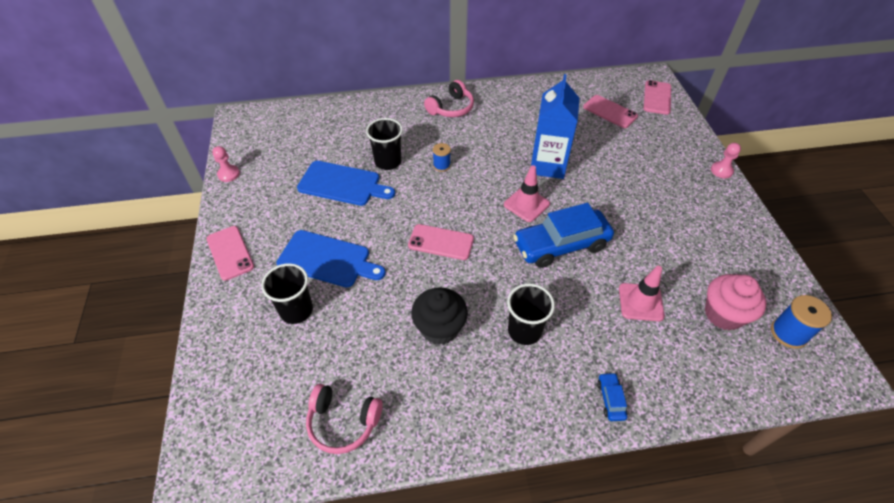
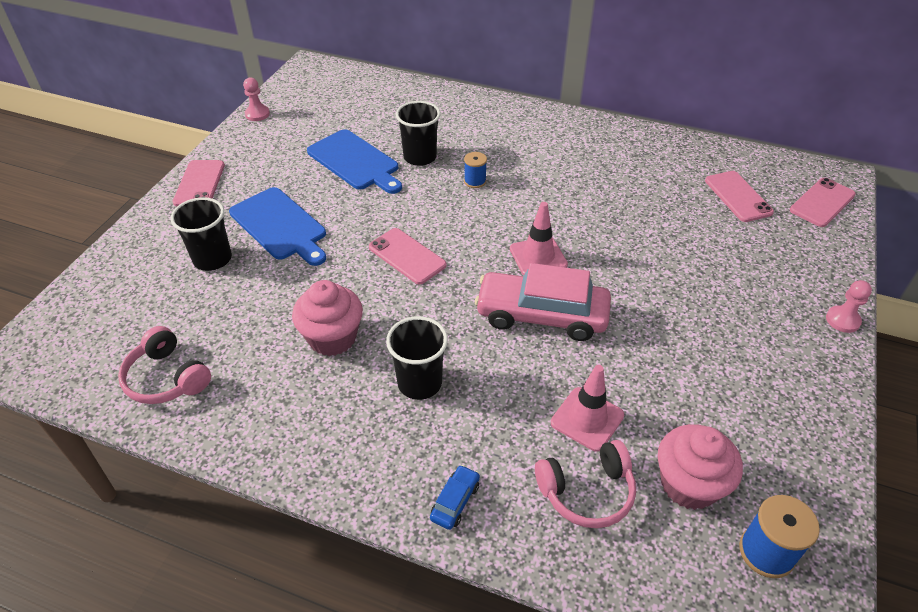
camera: 30 degrees right, 5 degrees down
(439, 328) = (332, 338): black cupcake -> pink cupcake
(451, 108) = (537, 127): pink headphones -> pink headphones (587, 492)
(548, 165) = (601, 226): blue carton -> none
(561, 245) = (541, 315): blue car -> pink car

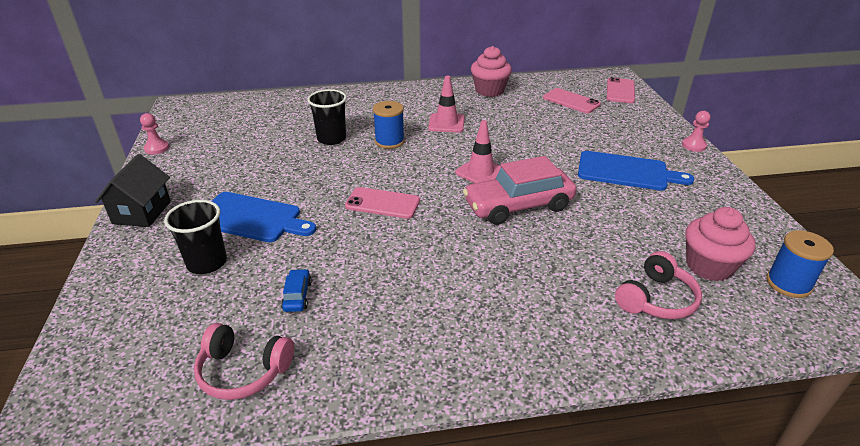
camera: 30 degrees left, 10 degrees down
(199, 183) = (142, 212): pink phone -> black house
(332, 338) = (373, 279): pink cupcake -> pink cupcake (489, 91)
(355, 162) = (279, 156): blue cutting board -> blue cutting board (626, 172)
(419, 383) = (474, 281): black cup -> none
(455, 501) = (578, 348): blue car -> blue car (297, 296)
(475, 181) = (389, 141): blue spool -> blue spool, size x1.57
(587, 419) = (611, 255): pink traffic cone -> pink traffic cone (446, 123)

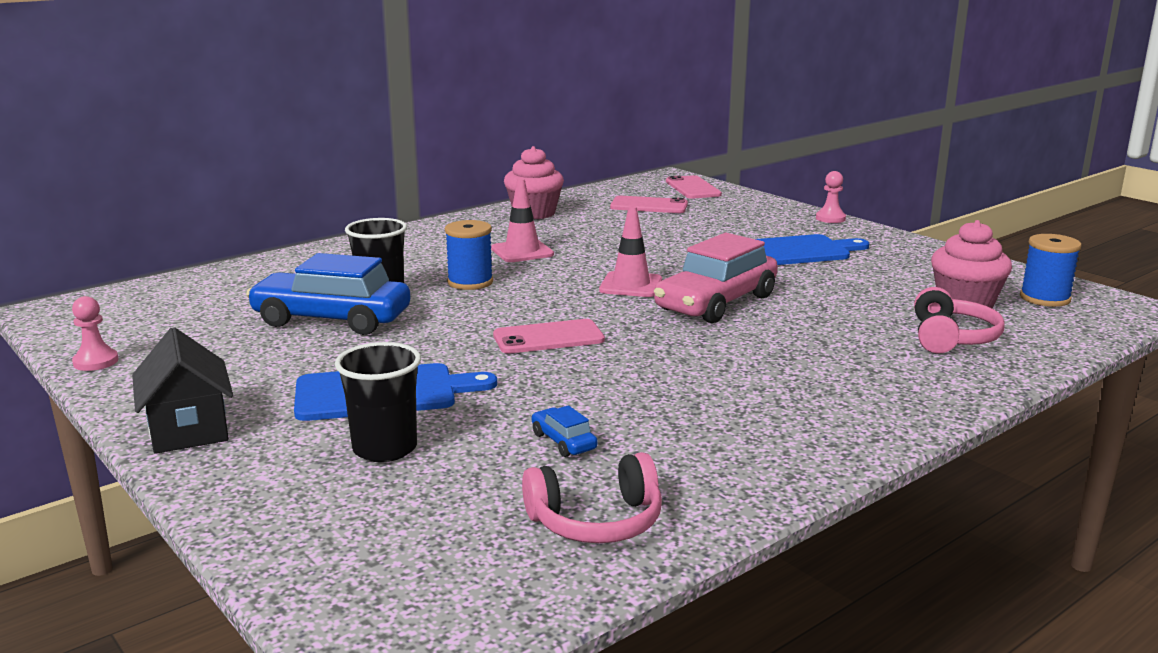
camera: 30 degrees left, 15 degrees down
(288, 151) = (332, 319): none -> blue car

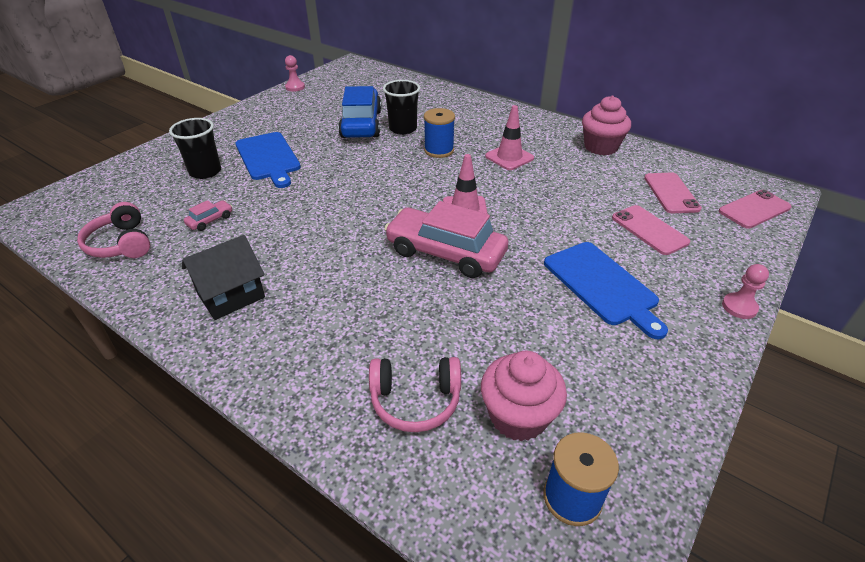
camera: 75 degrees right, 20 degrees up
(188, 430) = (226, 123): black house -> black house (231, 296)
(548, 338) = (355, 192): pink phone -> pink phone (649, 230)
(563, 441) = (210, 220): blue car -> pink car

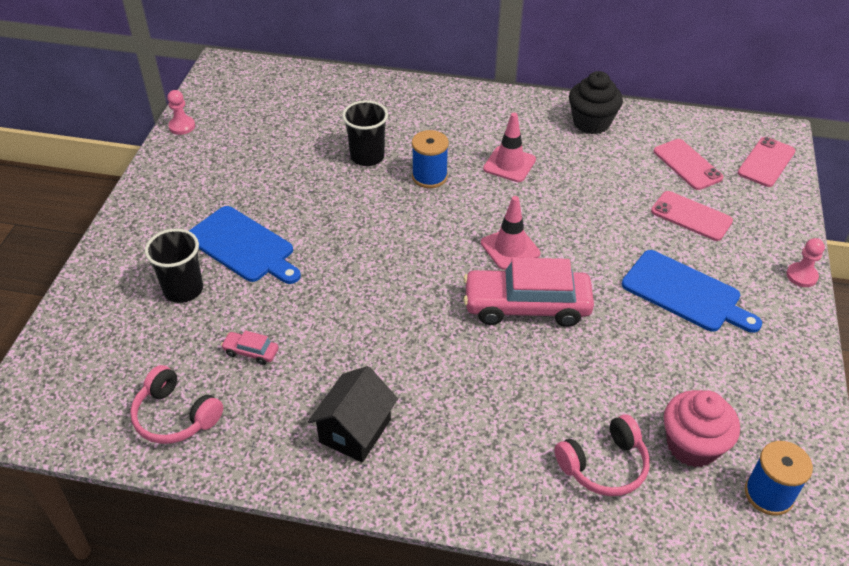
camera: 25 degrees left, 5 degrees up
(210, 220) = (251, 352): pink car -> pink car turned 90 degrees counterclockwise
(361, 124) = (313, 163): blue car -> none
(600, 147) = (591, 123): pink cupcake -> black cupcake

